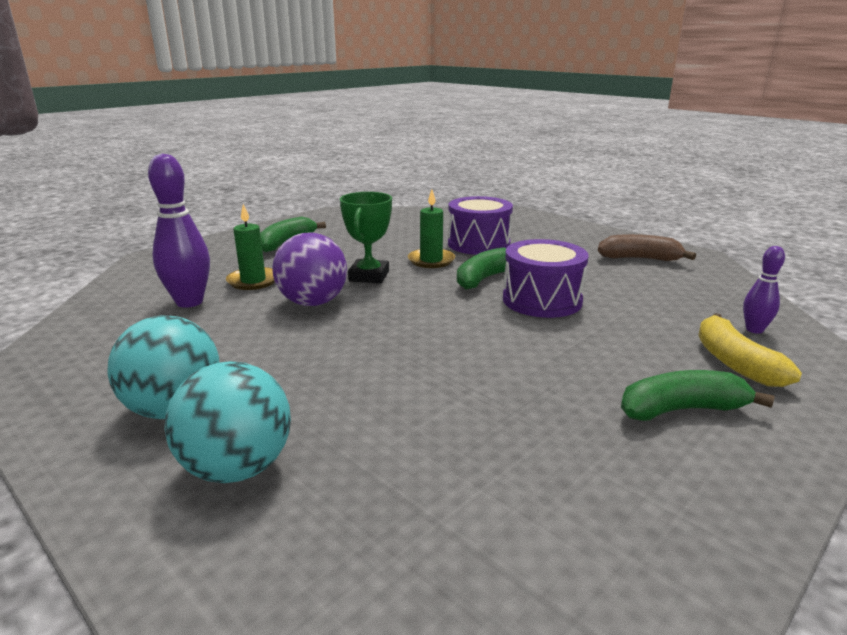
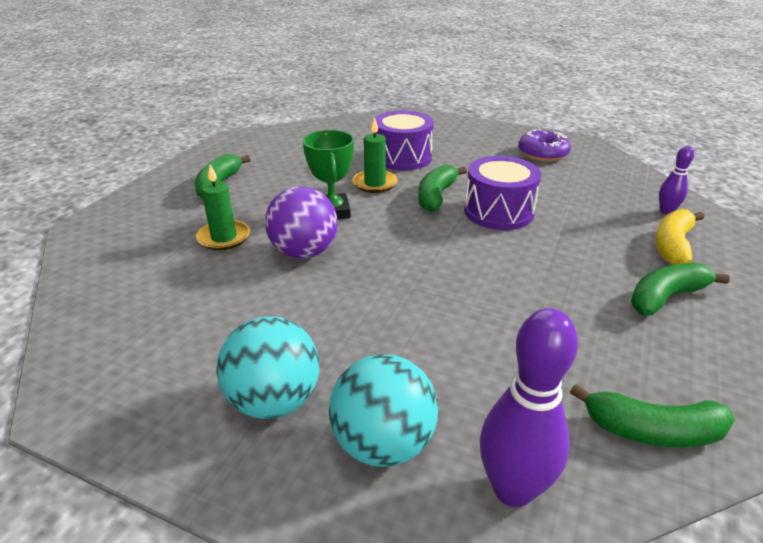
camera: 20 degrees left, 10 degrees up
(189, 302) = (179, 276): purple bowling pin -> purple bowling pin (513, 489)
(546, 535) = (653, 431): none -> green banana
(639, 259) = (542, 153): brown banana -> purple donut
(734, 362) = (672, 245): yellow banana -> yellow banana turned 60 degrees clockwise

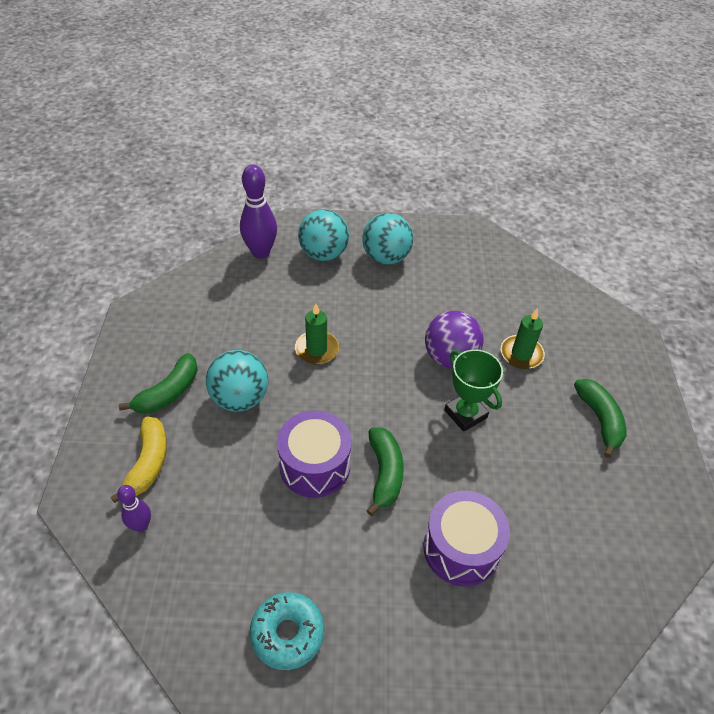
camera: 155 degrees right, 15 degrees up
(375, 183) = (457, 475): green candle -> green candle (316, 349)
(542, 153) = (287, 633): purple donut -> turquoise donut
(571, 272) = (240, 398): none -> turquoise ball
(653, 431) = (195, 293): green banana -> none

